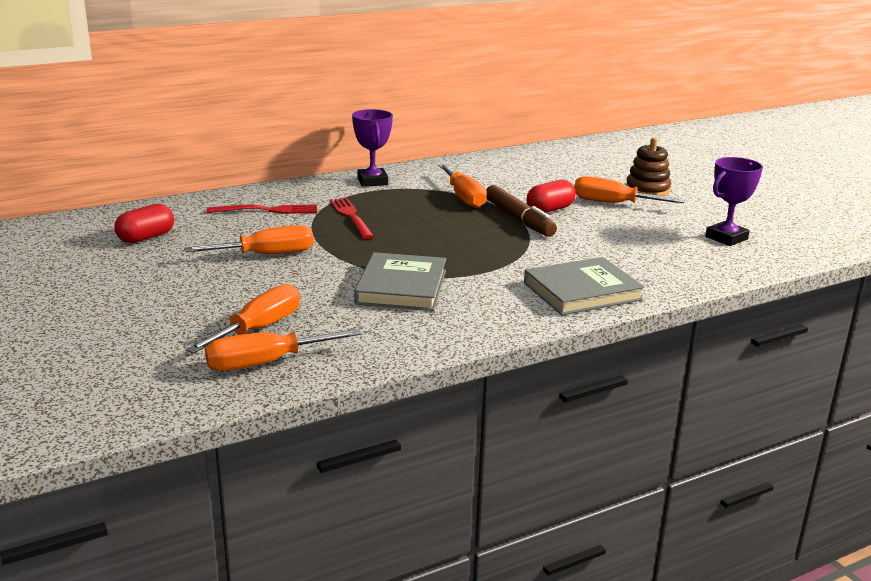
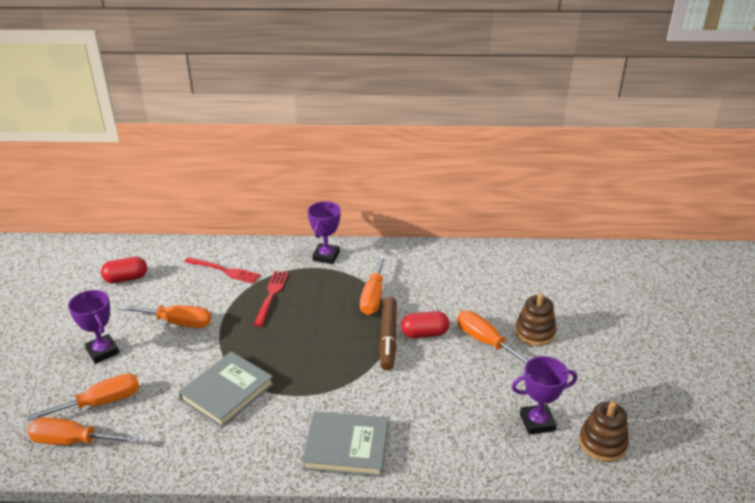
camera: 30 degrees right, 10 degrees up
(200, 293) = (102, 351): none -> purple trophy
(793, 237) = (602, 443): none -> brown stacking toy

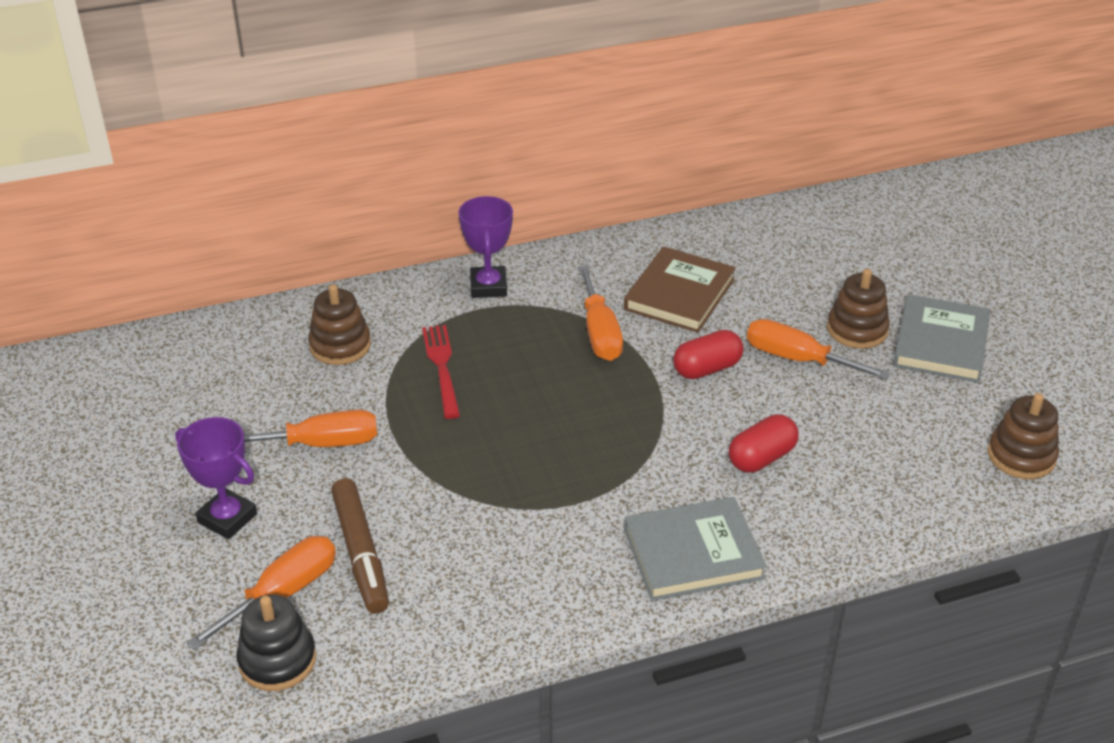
camera: 20 degrees left, 5 degrees up
(72, 441) = (277, 660): orange screwdriver -> black stacking toy
(126, 279) = (182, 396): red capsule -> red capsule (761, 458)
(224, 271) = (340, 345): red fork -> brown stacking toy
(227, 392) = (470, 525): grey book -> grey book (940, 343)
(388, 338) = (659, 388): brown marker -> brown marker (361, 553)
(434, 285) = (679, 294): none -> brown book
(537, 422) = (926, 451): purple trophy -> none

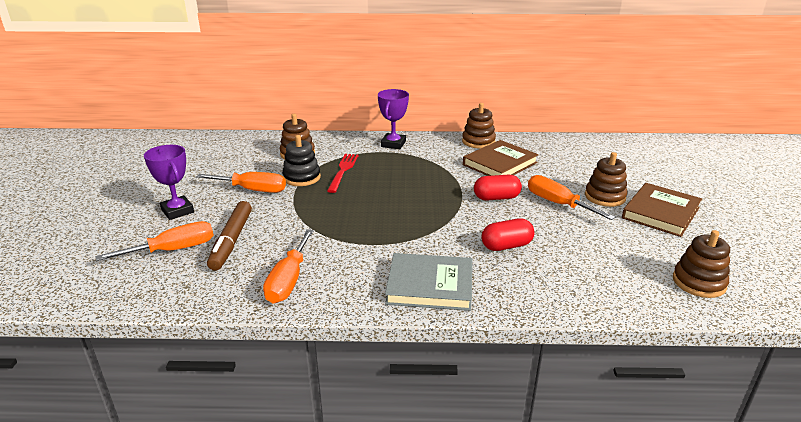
camera: 20 degrees right, 10 degrees down
(277, 660) = (141, 281): black stacking toy -> black stacking toy (301, 177)
(600, 333) = (442, 172): orange screwdriver -> orange screwdriver (288, 280)
(623, 250) = (478, 141): none -> brown stacking toy
(940, 343) = (660, 213): grey book -> brown book

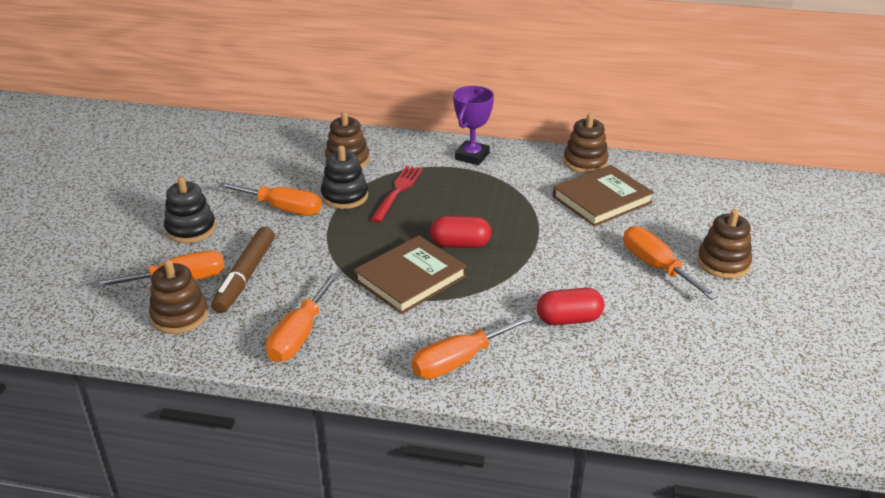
camera: 10 degrees right, 5 degrees up
(177, 211) = (191, 229): purple trophy -> black stacking toy
(430, 285) = (459, 361): grey book -> orange screwdriver
(496, 198) = (580, 250): red capsule -> red capsule (460, 244)
(660, 213) = (788, 294): brown book -> brown book (410, 278)
(698, 282) = (792, 397): brown stacking toy -> brown stacking toy (179, 316)

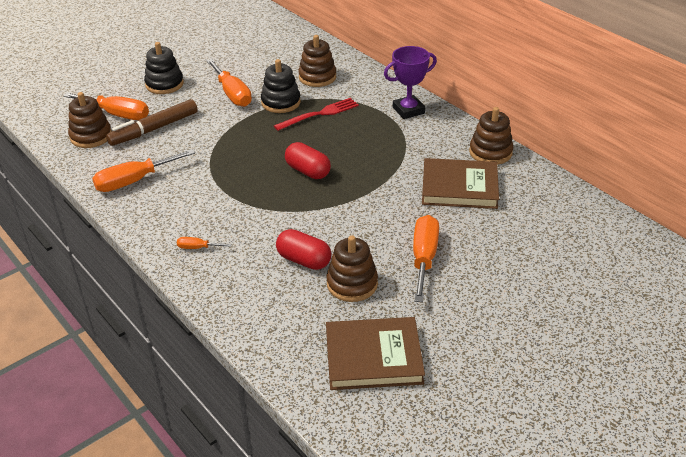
camera: 40 degrees right, 5 degrees up
(410, 278) = (244, 178): brown book -> brown book (373, 357)
(459, 361) = (197, 248): orange screwdriver -> orange screwdriver, size x0.47
(723, 263) = (482, 283): brown stacking toy -> brown stacking toy (352, 284)

